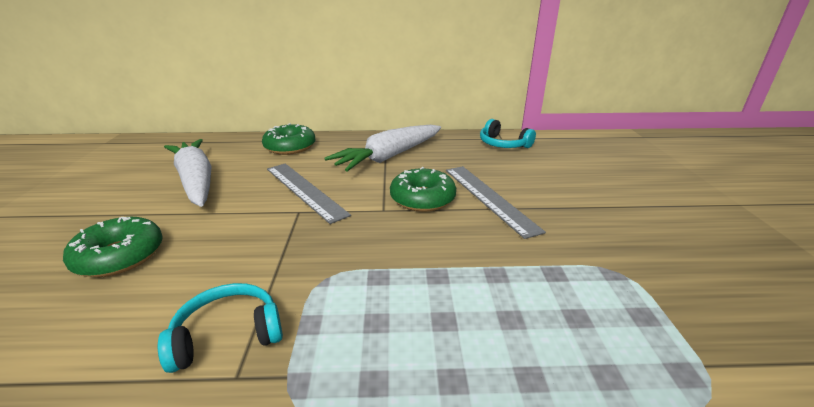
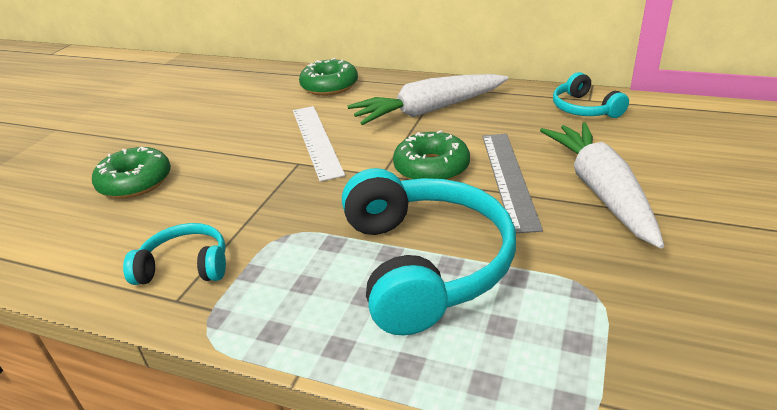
camera: 25 degrees right, 5 degrees up
(196, 180) = (223, 116): white carrot -> white carrot (601, 190)
(304, 190) = (316, 140): grey ruler -> white ruler
(474, 278) = (425, 263): none -> turquoise headphones

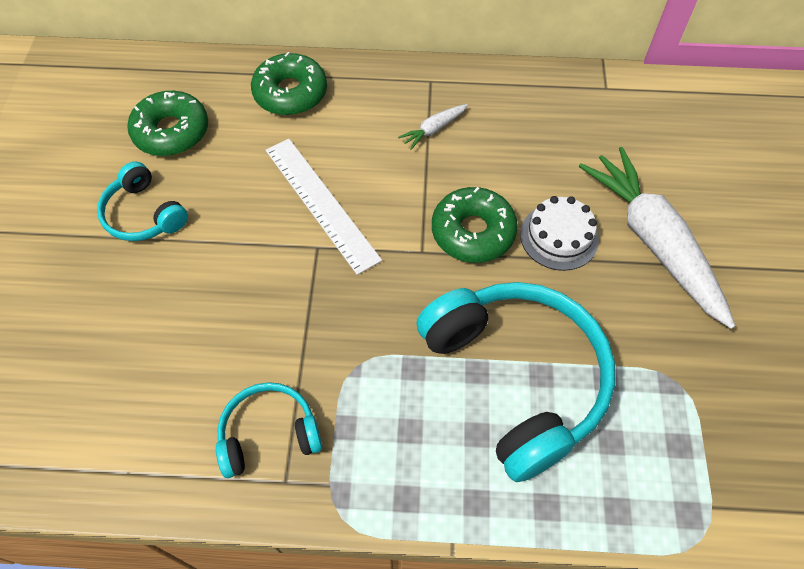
camera: 20 degrees left, 25 degrees up
(135, 182) = (129, 313): green donut -> green donut (171, 132)
(428, 110) = (433, 129): white carrot -> white carrot, size x0.41
(509, 178) = (559, 237): grey ruler -> white cake
(584, 109) = (605, 106): turquoise headphones -> turquoise headphones (144, 214)

